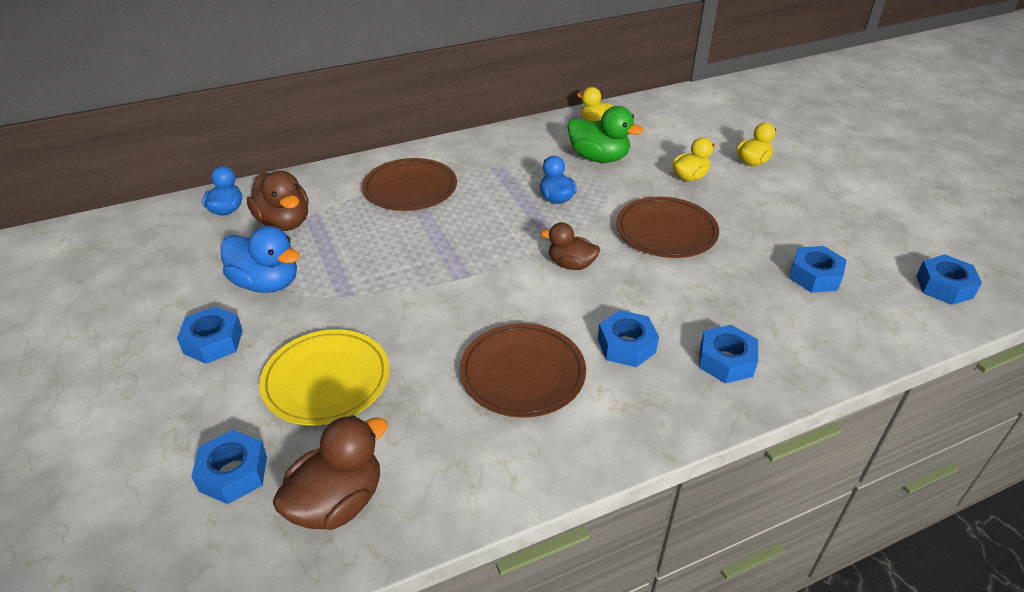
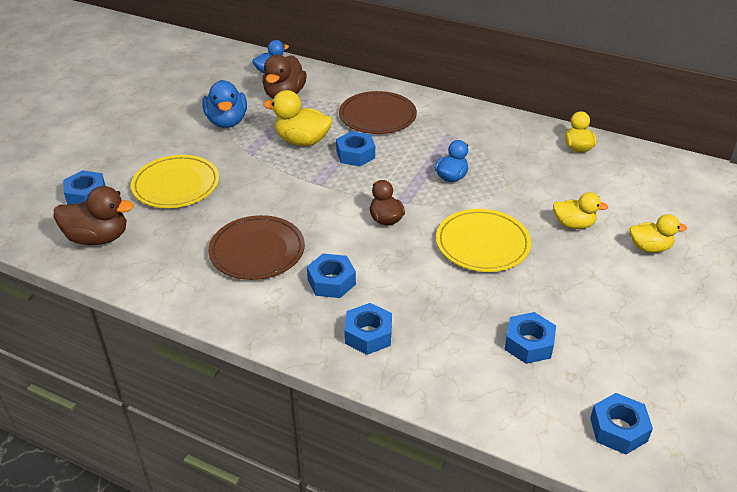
camera: 50 degrees right, 0 degrees up
(213, 342) = (164, 134): blue nut -> blue nut (355, 154)
(380, 251) = (302, 141): none -> yellow duck
(599, 158) = (531, 170): green duck -> none
(666, 231) = (482, 244): brown plate -> yellow plate

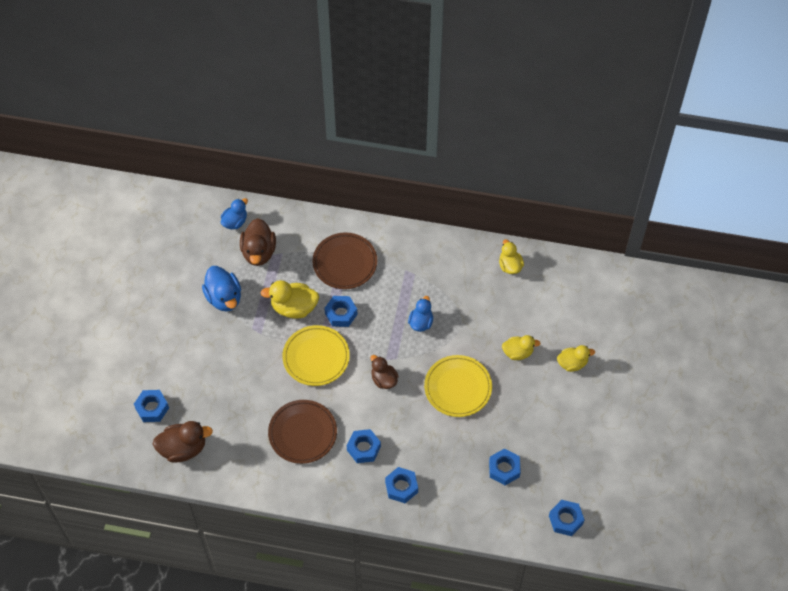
camera: 15 degrees left, 20 degrees up
(176, 185) = (215, 381): yellow plate -> yellow plate (316, 357)

